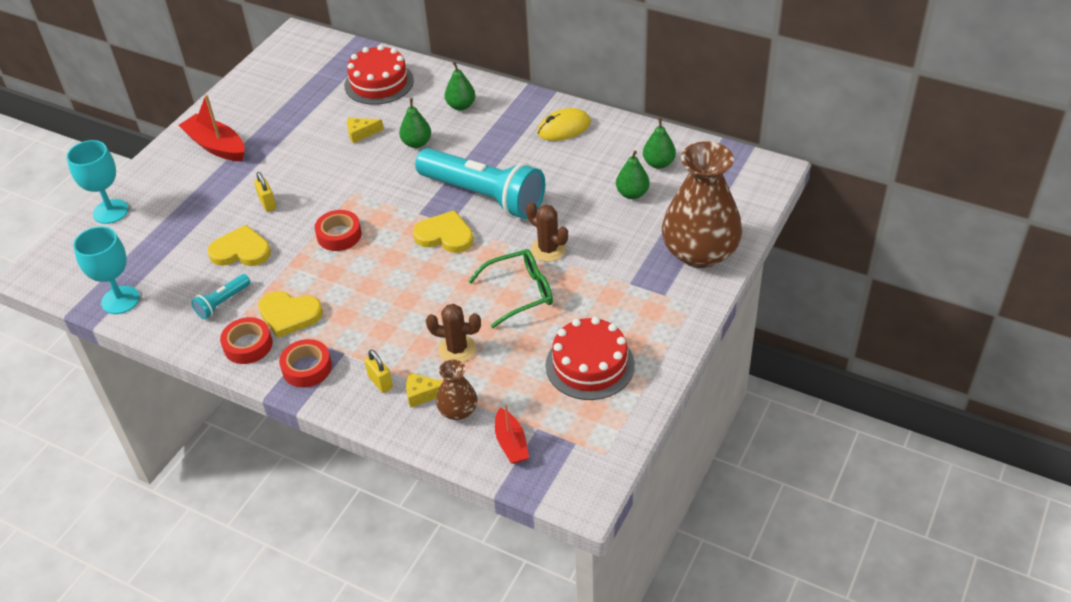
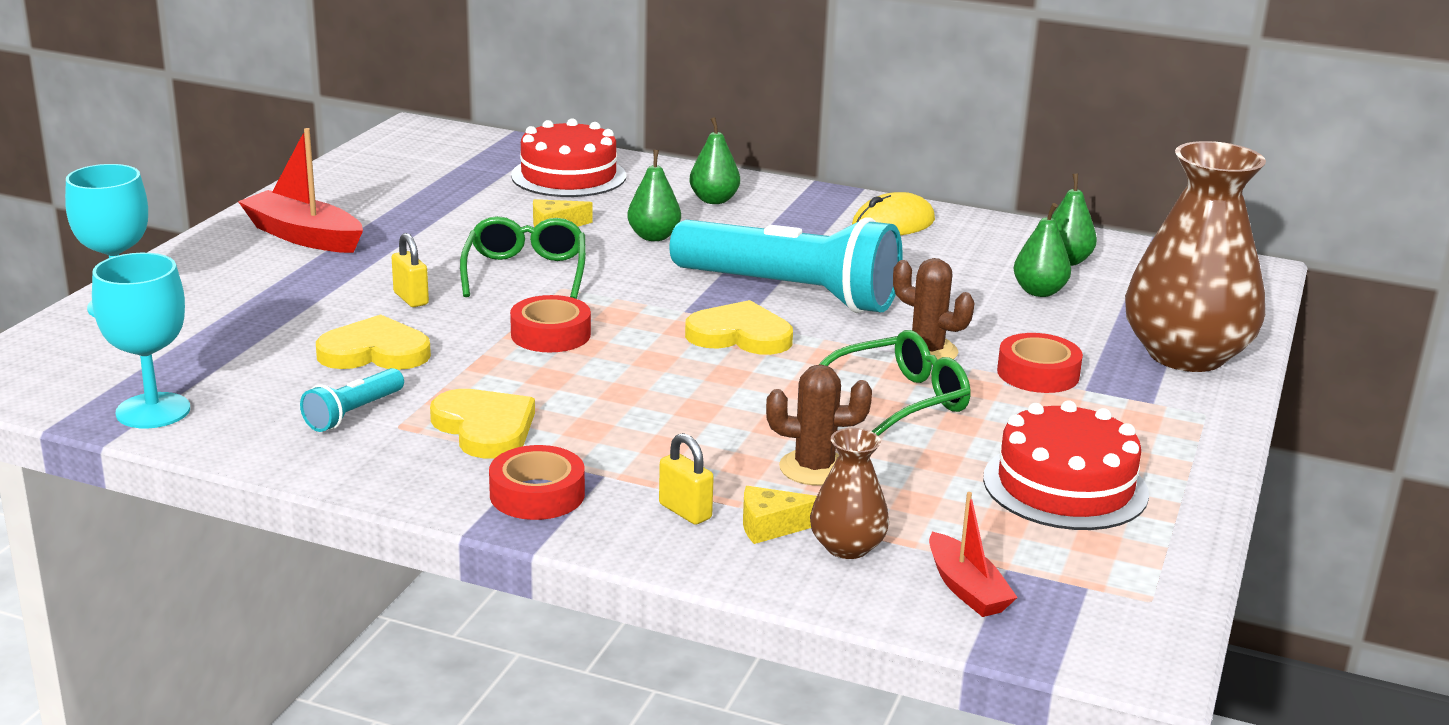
camera: 10 degrees left, 20 degrees down
(248, 345) = (415, 466): red tape -> red tape (1038, 373)
(289, 315) = (485, 428): yellow heart -> yellow heart turned 135 degrees counterclockwise
(335, 178) = (525, 272): none -> green glasses

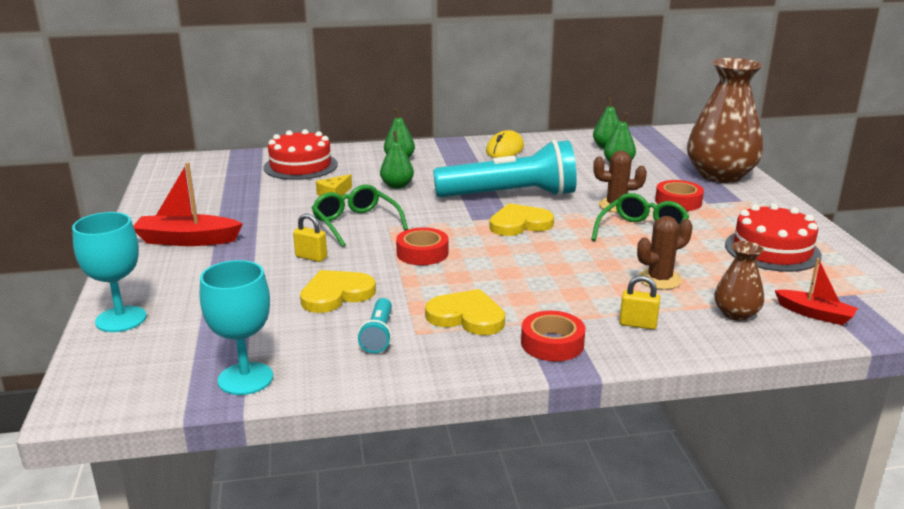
camera: 30 degrees left, 0 degrees up
(772, 526) = (688, 316): yellow cheese -> none

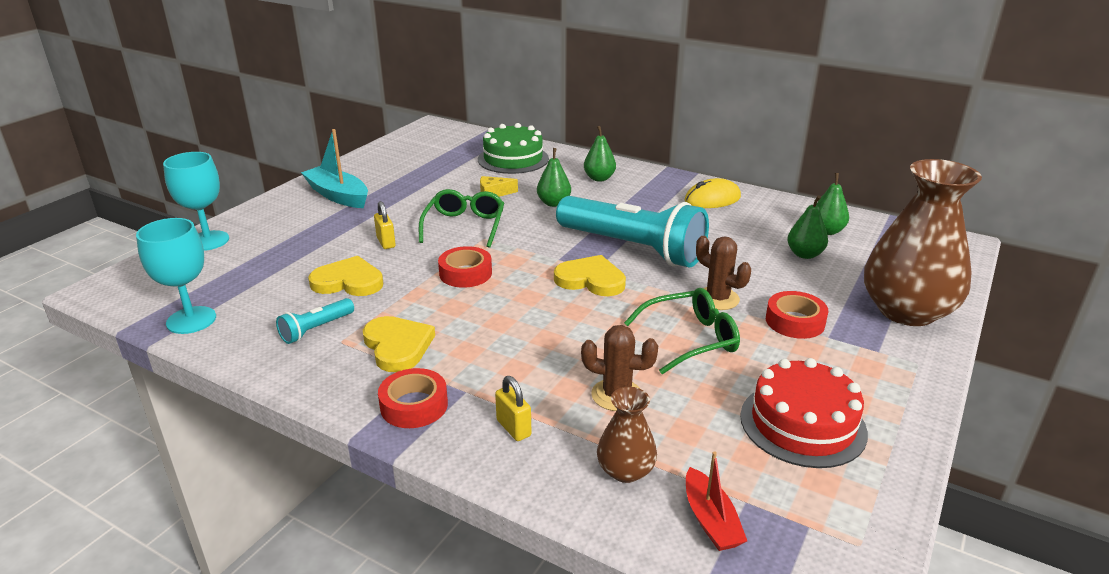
camera: 40 degrees right, 5 degrees up
(187, 240) = (338, 195): red boat -> turquoise boat
(300, 166) = (513, 159): red cake -> green cake

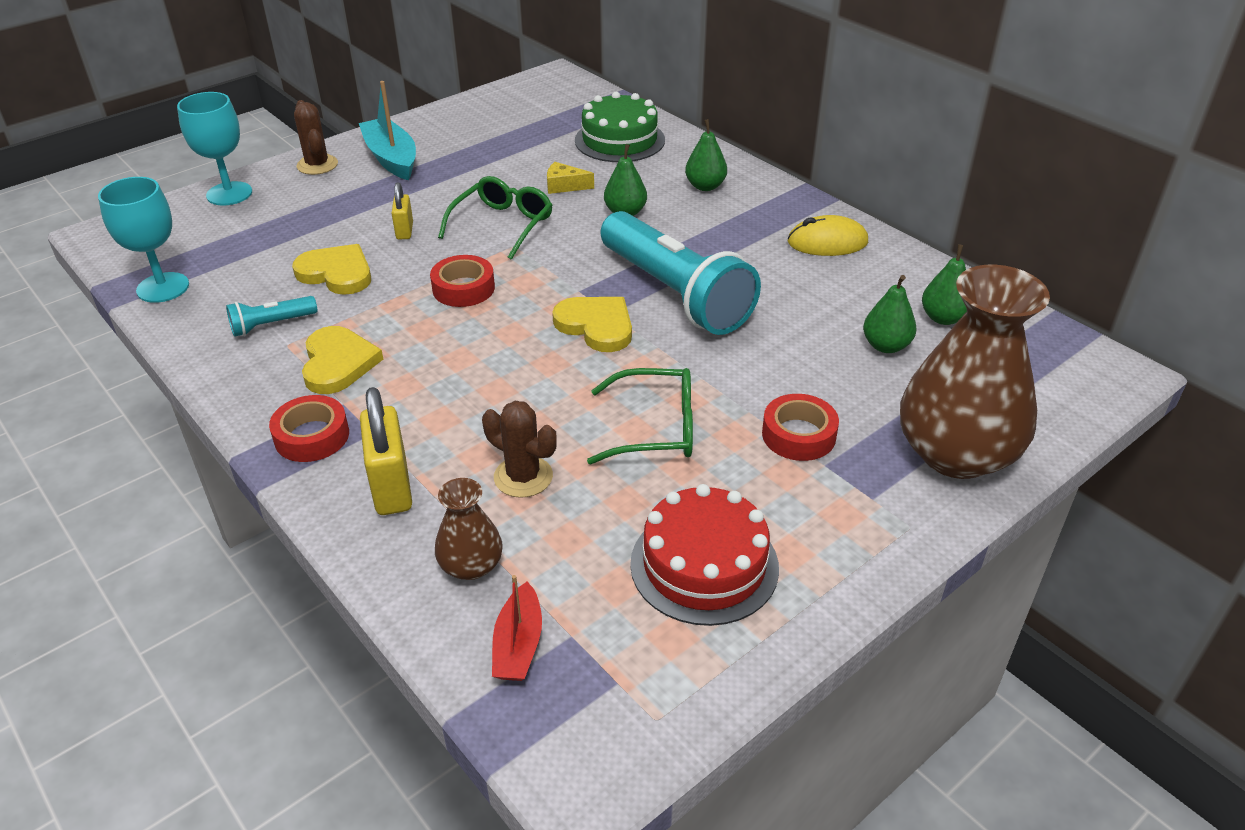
camera: 20 degrees right, 10 degrees up
(513, 428) = (392, 487): yellow padlock -> yellow padlock, size x1.74
(717, 299) = (727, 383): brown cactus -> brown cactus (317, 165)

